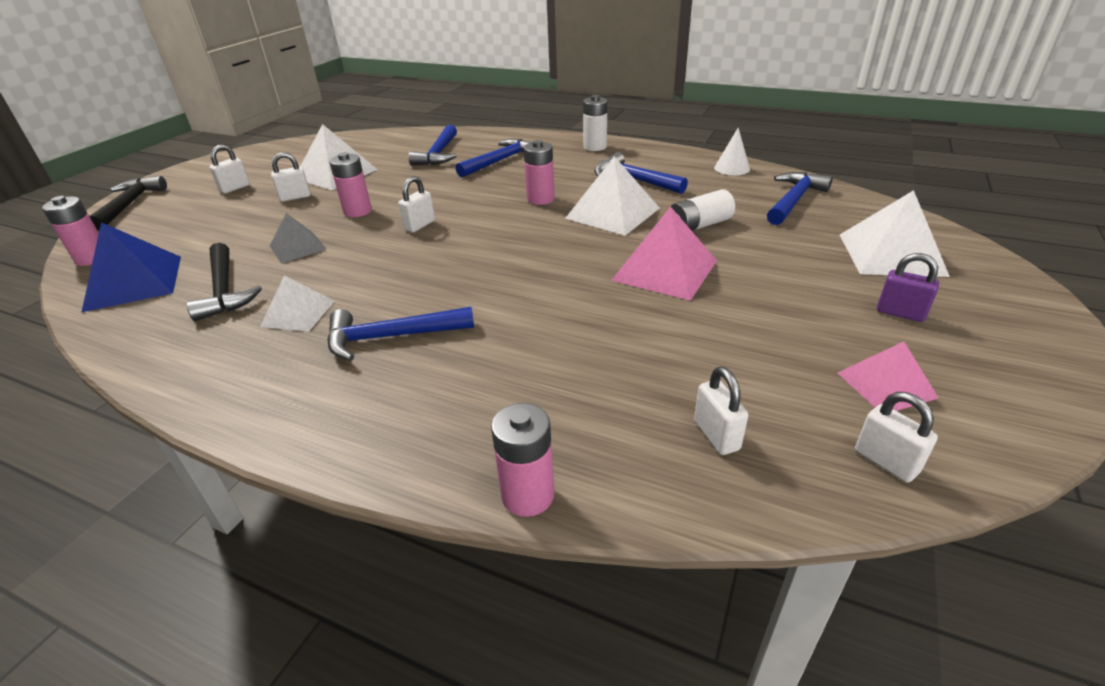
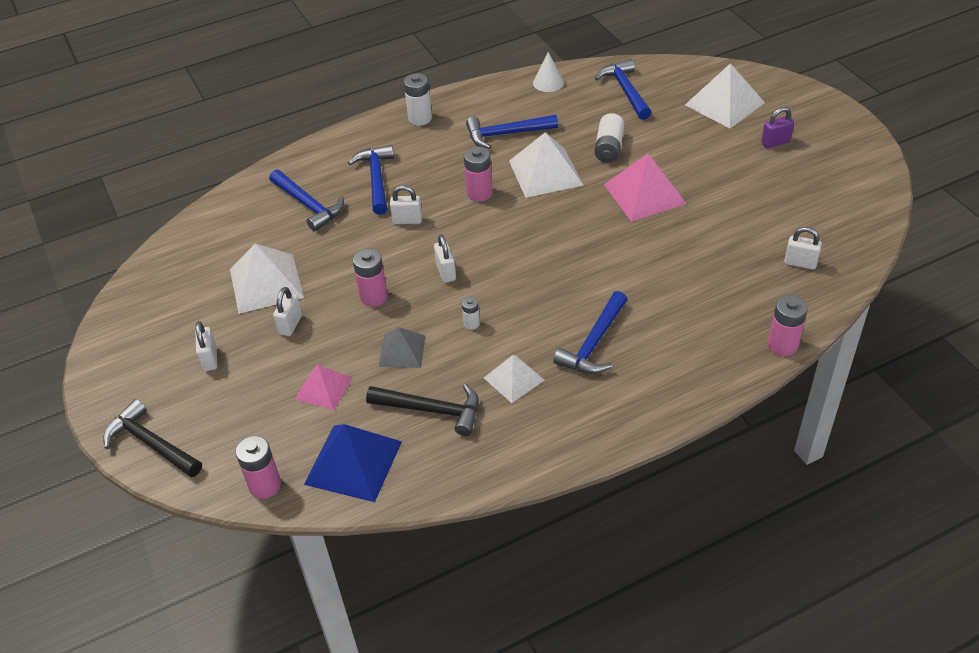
camera: 50 degrees left, 10 degrees up
(361, 262) = (471, 323): none -> white battery
(885, 462) = (860, 225): white padlock -> white padlock (407, 220)
(886, 385) = (818, 188): pink pyramid -> pink pyramid (323, 388)

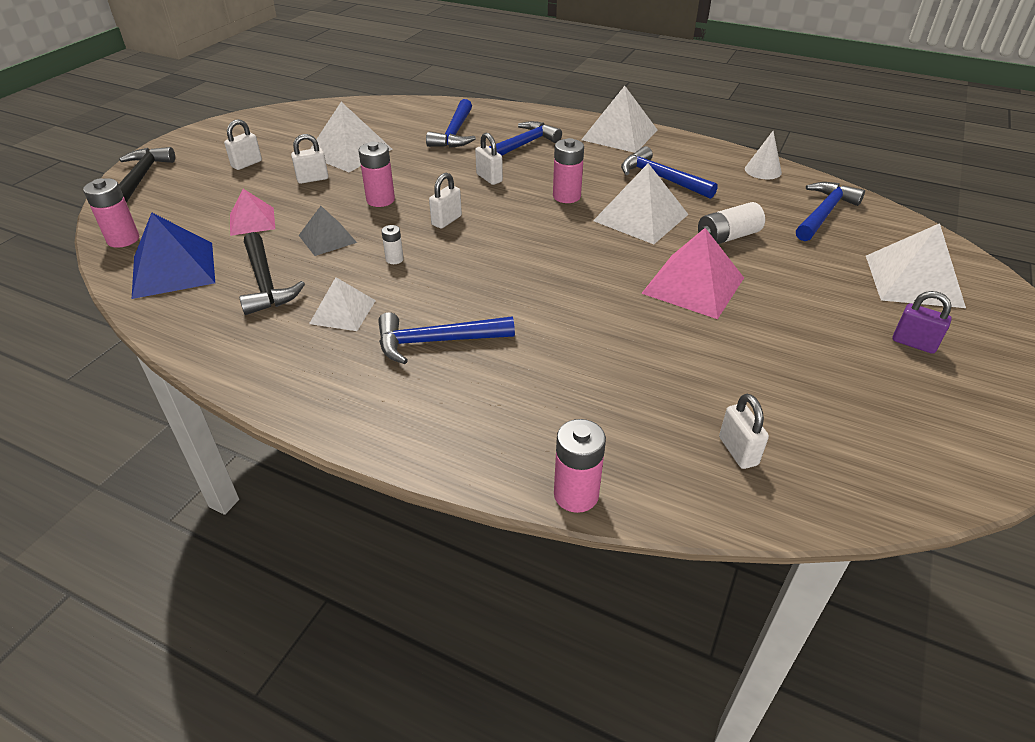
camera: 50 degrees right, 5 degrees down
(420, 118) = (619, 134): white battery -> white pyramid

